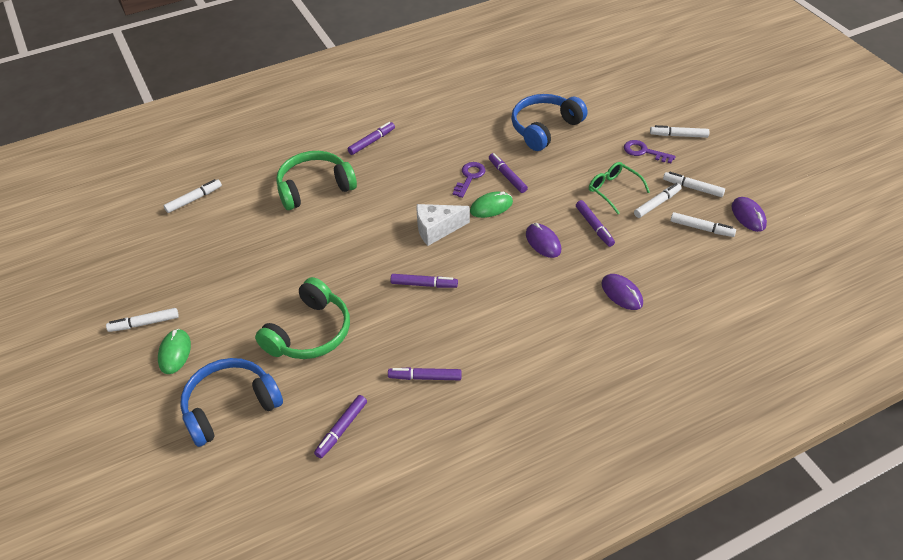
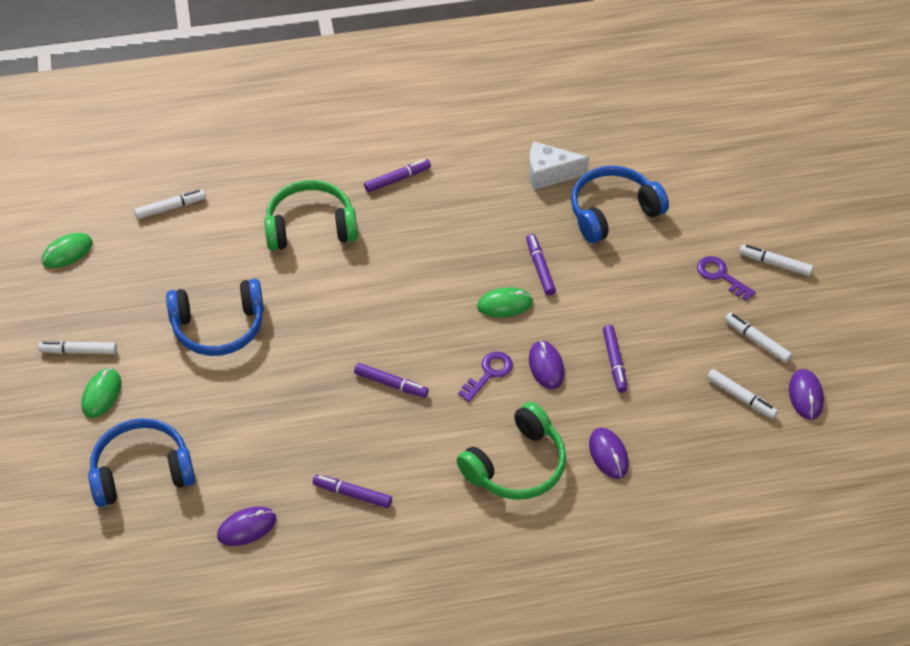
camera: 15 degrees right, 5 degrees up
(113, 251) = (67, 252): none -> green mouse
(263, 276) = (218, 326): none -> blue headphones
(309, 332) = (248, 409): green headphones -> green headphones (516, 465)
(342, 429) = (247, 527): purple marker -> purple mouse
(437, 229) = (431, 318): white cheese -> white cheese (549, 174)
(469, 177) = (495, 258): purple key -> purple key (489, 373)
(613, 190) = (659, 319): green glasses -> none
(657, 203) = (703, 351): white marker -> none

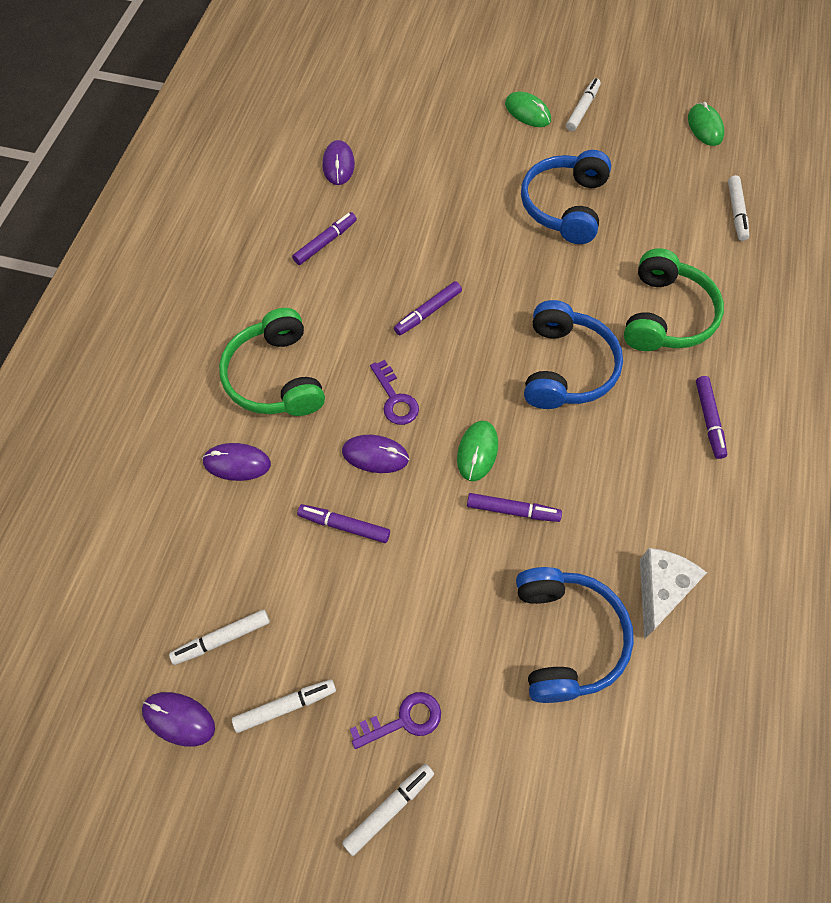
camera: 115 degrees right, 10 degrees up
(142, 471) = (433, 117): blue headphones -> blue headphones (565, 368)

